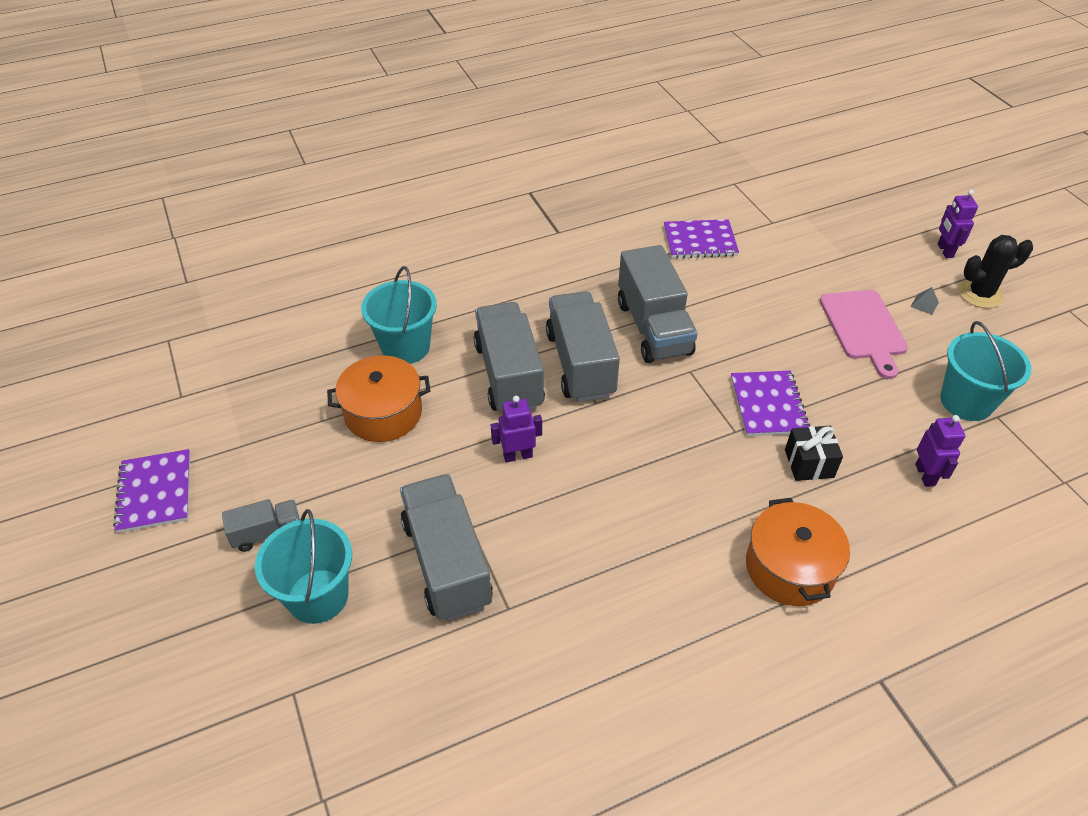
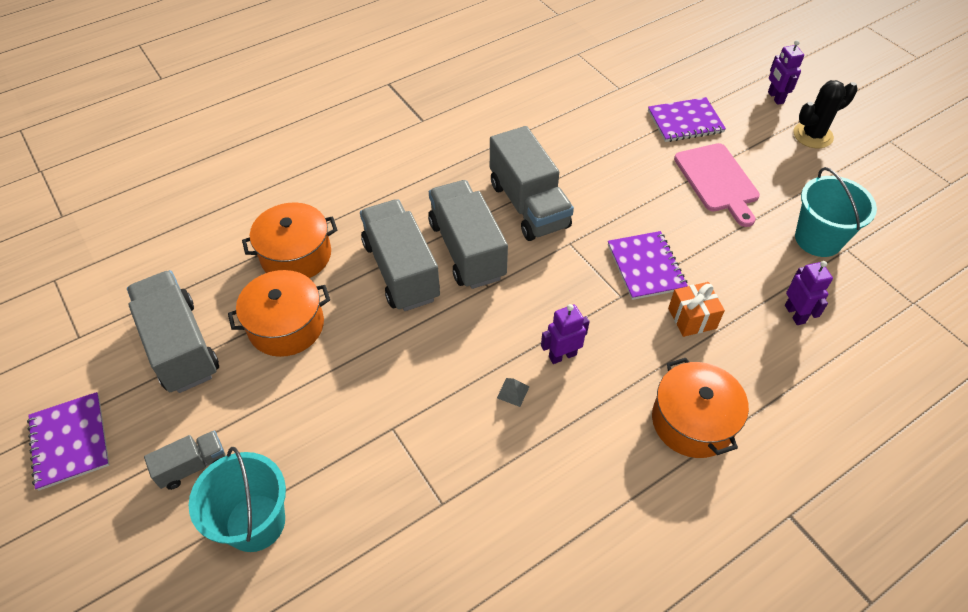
camera: 10 degrees left, 5 degrees up
(405, 347) = (296, 255): turquoise bucket -> orange pot
(447, 563) = (375, 468): grey truck -> grey truck (180, 346)
(518, 455) = (424, 350): purple robot -> purple robot (562, 355)
(700, 241) = (556, 114): purple notebook -> purple notebook (685, 122)
(809, 463) = (692, 318): black gift -> orange gift
(924, 304) = (766, 151): grey pyramid -> grey pyramid (513, 392)

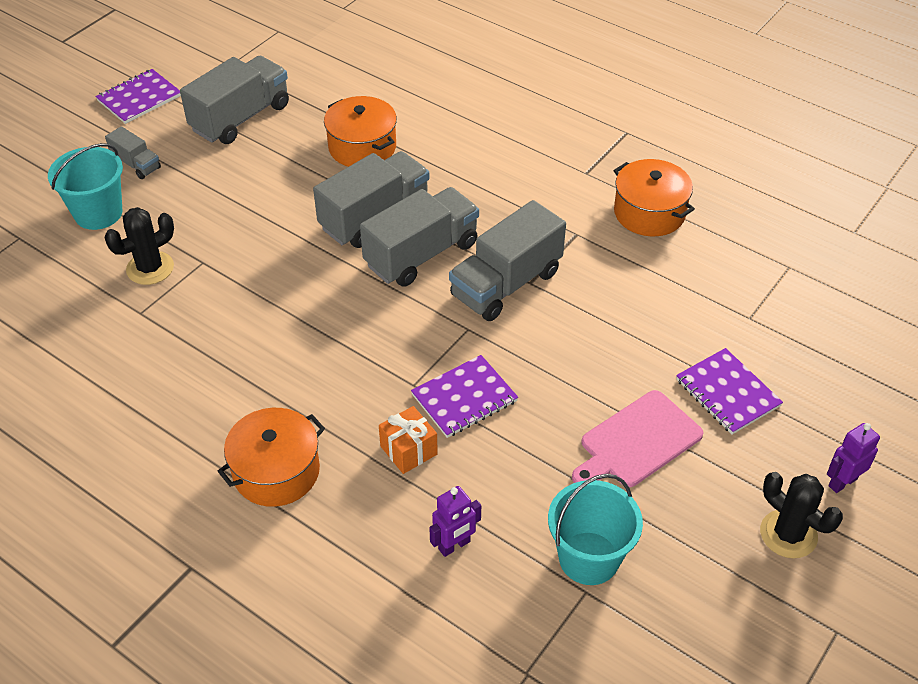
camera: 70 degrees right, 5 degrees down
(286, 326) = (283, 167): orange pot -> orange pot (649, 213)
(377, 481) = (150, 268): none -> black cactus
(513, 392) = (265, 330): grey pyramid -> none
(562, 355) = (319, 355): purple robot -> none

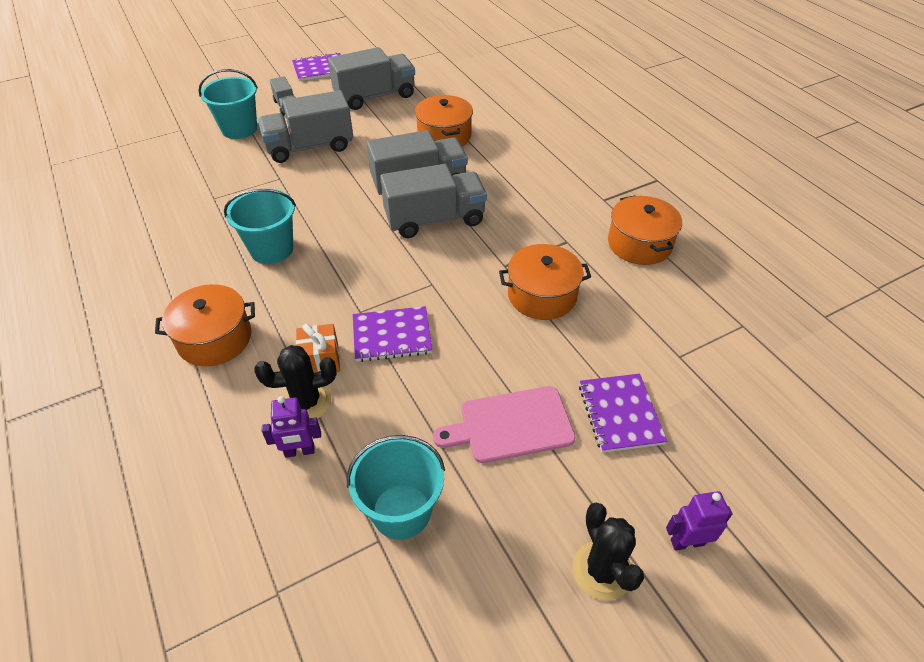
camera: 25 degrees right, 0 degrees up
(150, 268) = (243, 172): black cactus -> black cactus (306, 402)
(261, 350) = (272, 249): none -> turquoise bucket
(506, 284) = (485, 261): grey truck -> grey truck (310, 147)
(587, 302) = (542, 295): none -> orange pot

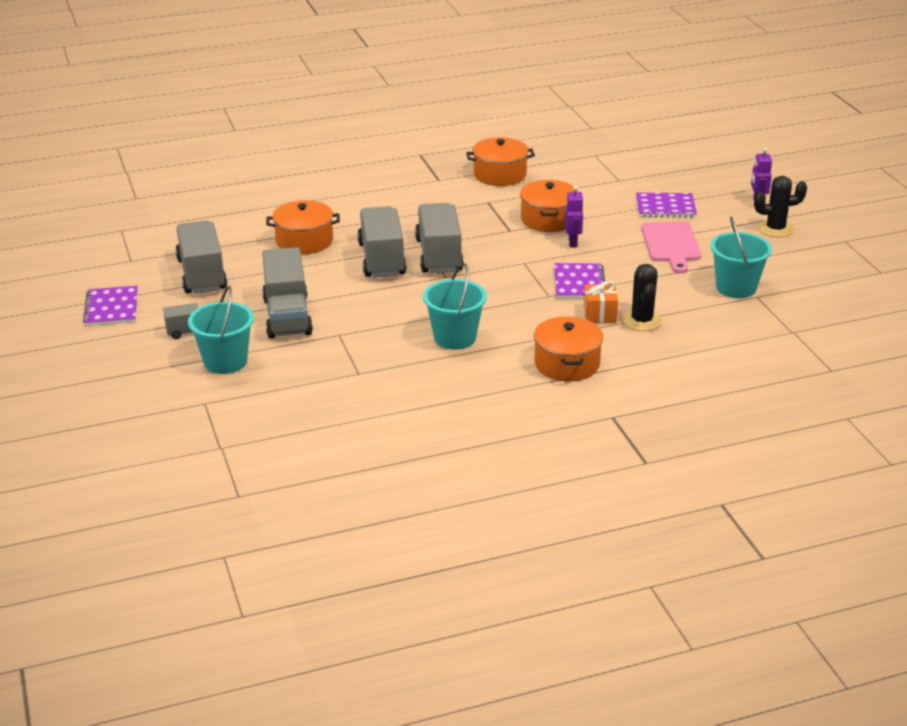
camera: 80 degrees left, 15 degrees down
(299, 451) = (686, 324): purple robot -> purple robot (573, 242)

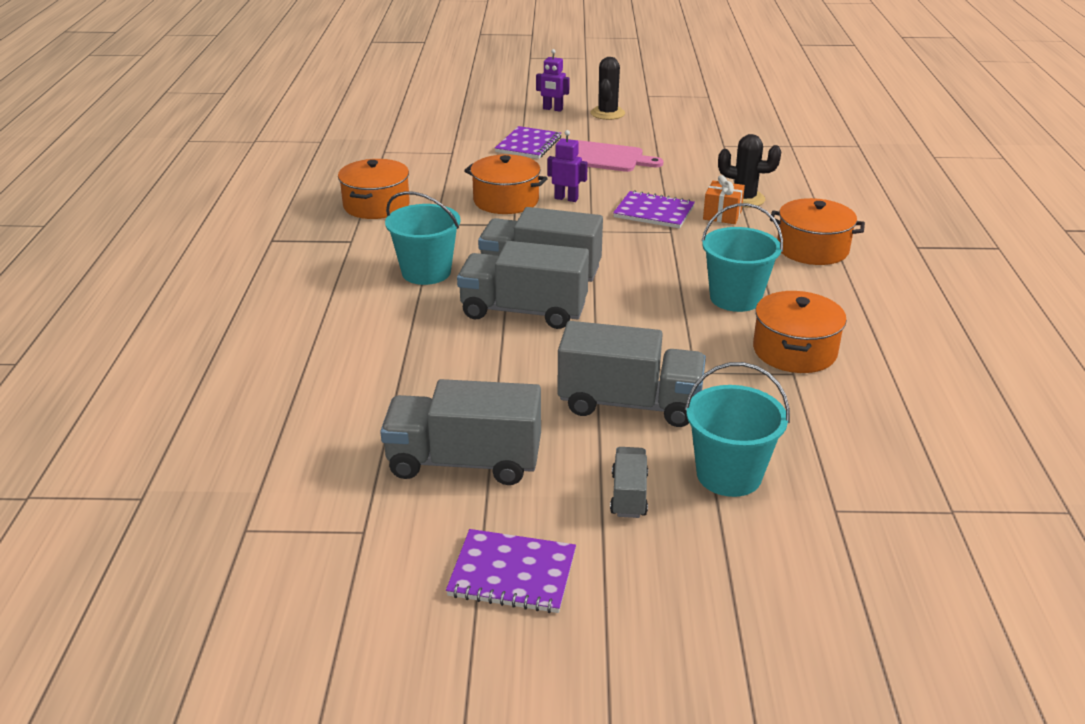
camera: 70 degrees left, 0 degrees up
(304, 241) = (430, 358): orange pot -> orange pot (794, 351)
(736, 288) = (703, 149): turquoise bucket -> turquoise bucket (426, 272)

